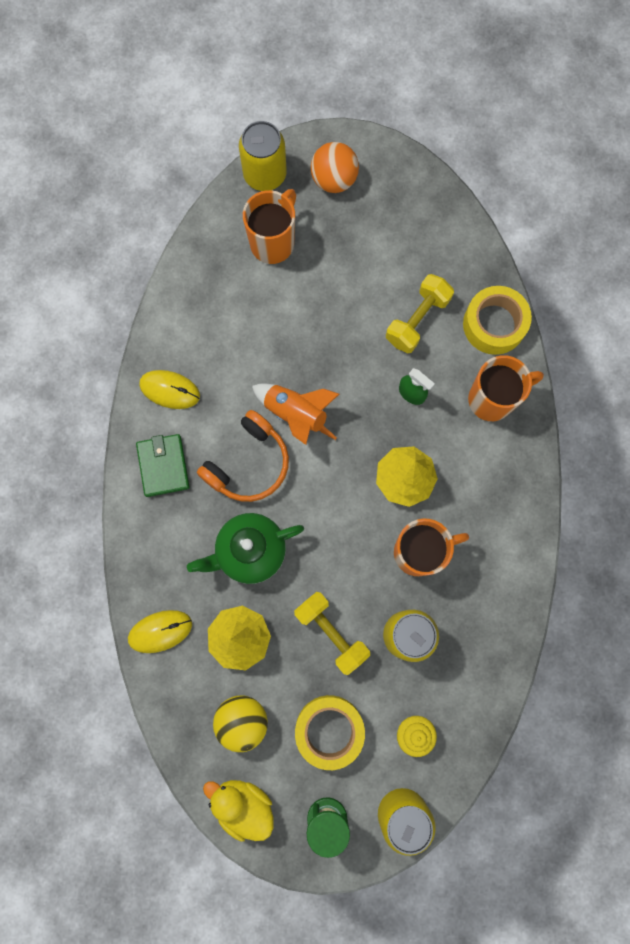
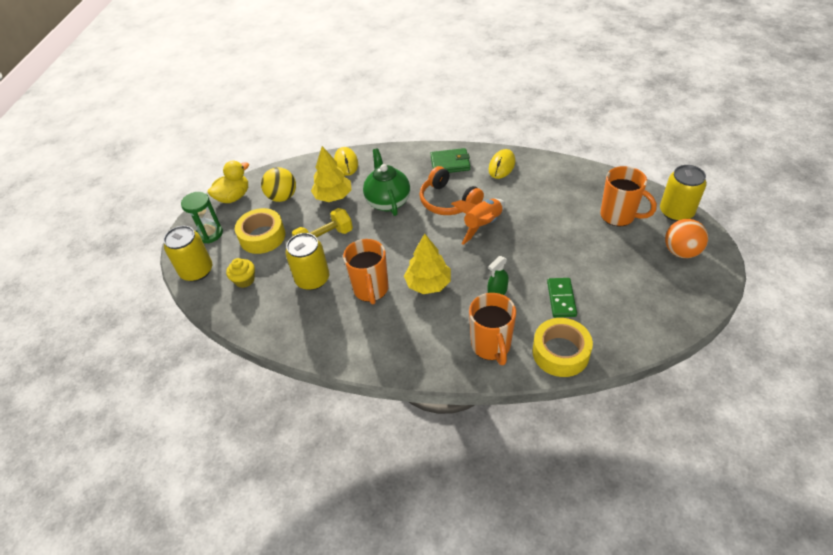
camera: 100 degrees right, 30 degrees down
(417, 320) = (561, 299): yellow dumbbell -> green domino

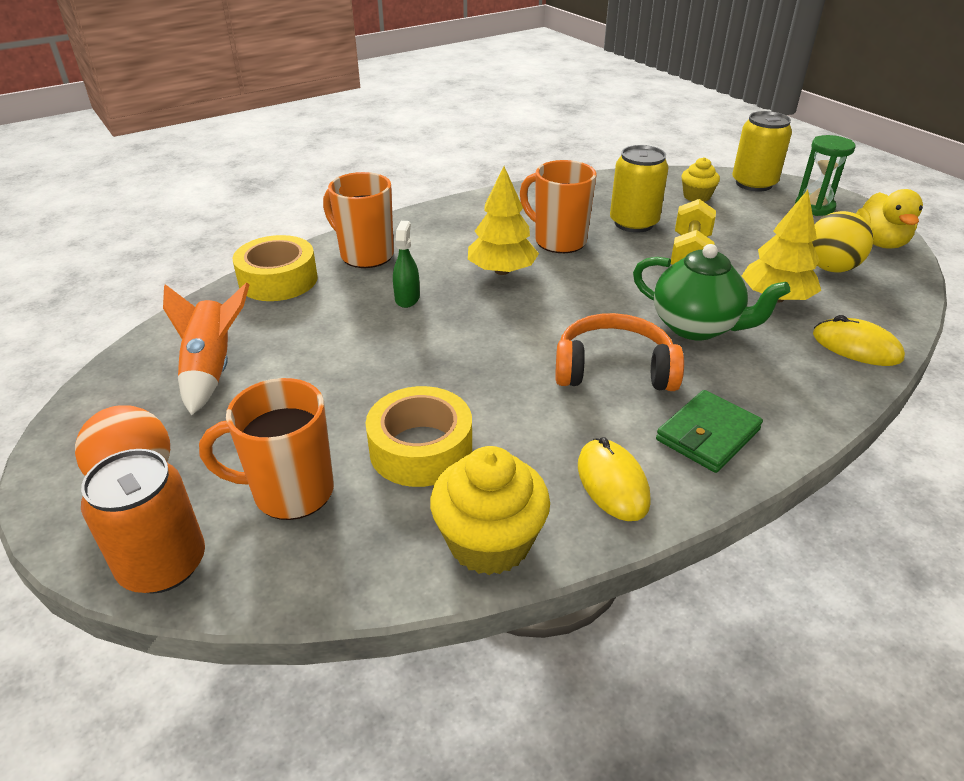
camera: 135 degrees right, 10 degrees down
(262, 236) = (759, 228): yellow tape -> yellow tape (421, 449)
(482, 225) = (517, 361): orange rocket -> orange rocket (212, 369)
(560, 169) = (489, 542): none -> yellow cupcake
(561, 299) = (314, 326): green domino -> none
(676, 212) = (163, 565): yellow can -> orange can

